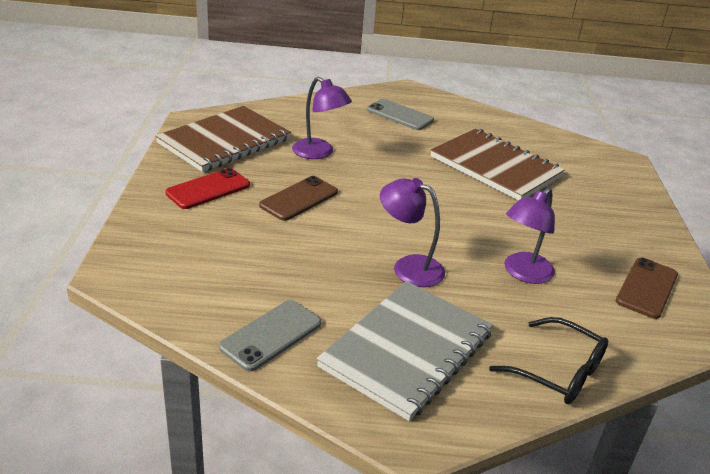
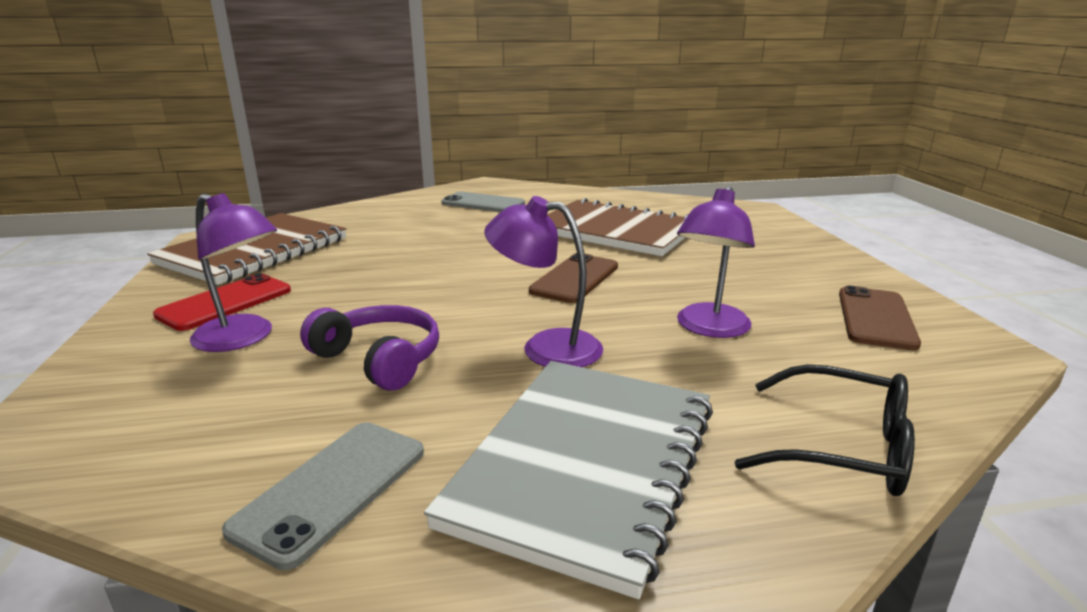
camera: 10 degrees left, 10 degrees down
(299, 199) = (365, 294): brown phone -> brown phone (575, 279)
(303, 256) = (379, 359): none -> purple headphones
(319, 153) = (388, 246): purple lamp -> purple lamp (243, 338)

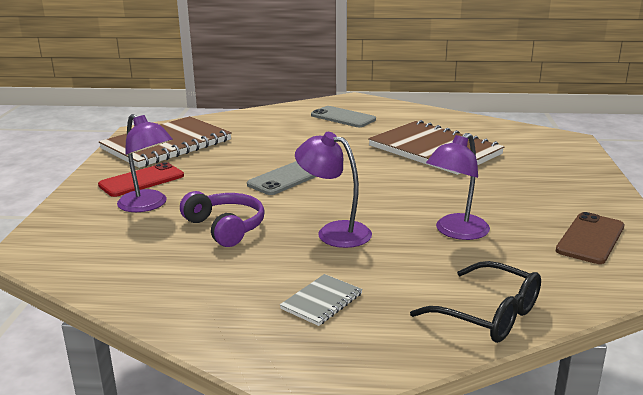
camera: 15 degrees right, 0 degrees up
(332, 489) = (177, 294): grey phone -> grey phone (286, 178)
(575, 279) = (380, 186): brown phone -> none
(584, 464) = (321, 301): grey notebook -> grey notebook, size x0.42

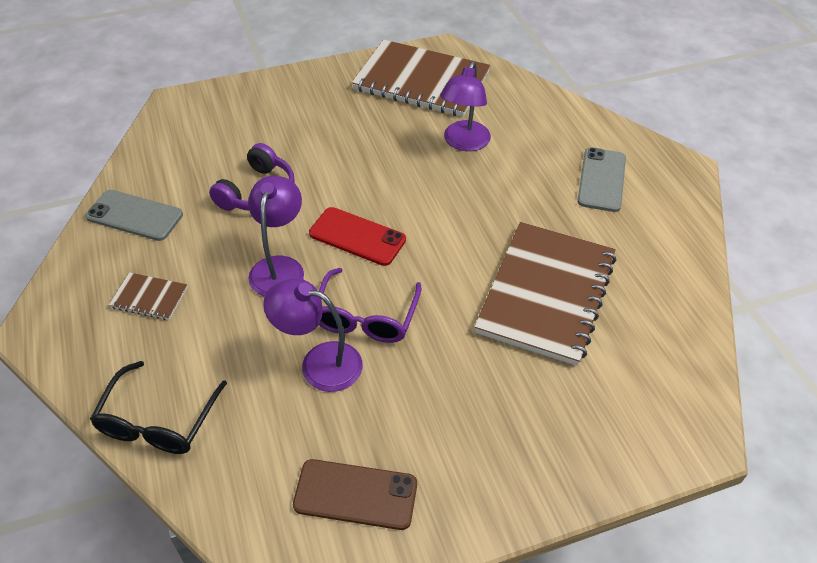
camera: 65 degrees right, 25 degrees up
(141, 180) = (328, 102): red phone -> red phone (357, 236)
(148, 205) = (280, 128): purple lamp -> purple lamp (463, 143)
(286, 178) = (386, 193): grey phone -> grey phone (134, 216)
(321, 301) = (149, 297): grey notebook -> brown notebook
(416, 207) = (366, 316): none -> purple glasses

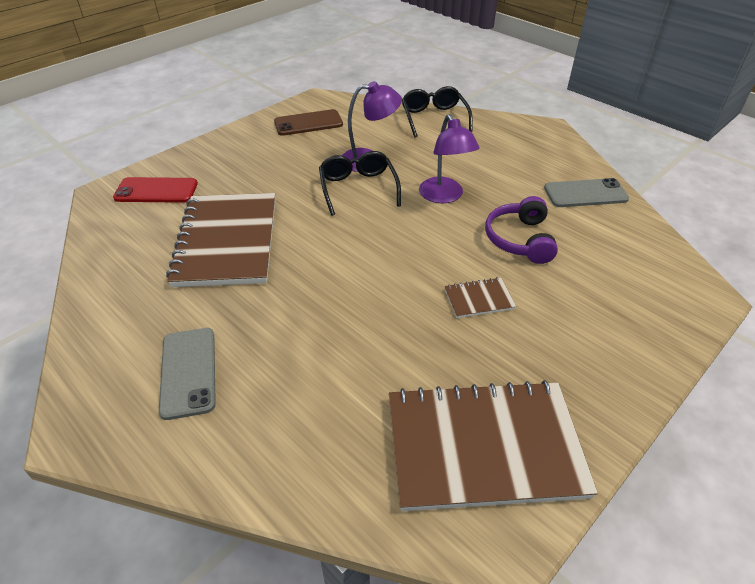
camera: 155 degrees right, 5 degrees down
(149, 297) = (507, 157): brown notebook -> brown notebook (479, 299)
(357, 236) = (406, 233): red phone -> red phone (156, 191)
(366, 316) = (358, 189): purple glasses -> black glasses
(463, 143) = (368, 362): purple lamp -> none

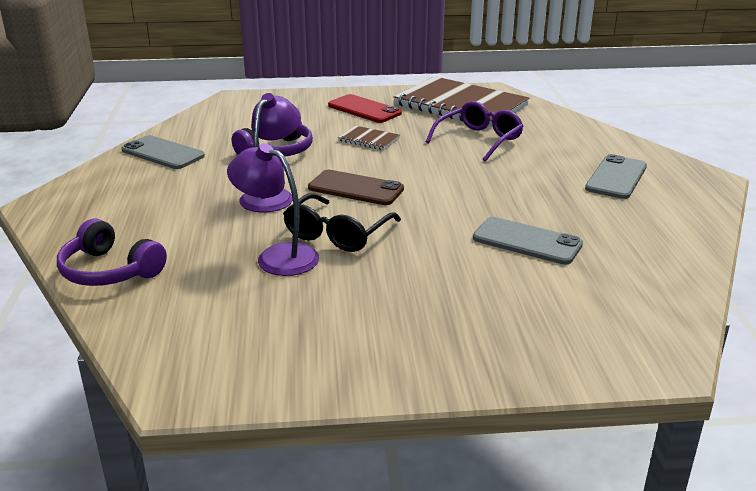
camera: 140 degrees left, 15 degrees down
(156, 191) = (581, 333): red phone -> red phone (364, 109)
(227, 241) = (527, 241): brown notebook -> grey phone
(308, 123) = (266, 345): brown phone -> brown phone (356, 188)
(379, 364) = (478, 140): none -> purple glasses
(434, 118) = (109, 271): black glasses -> purple headphones

